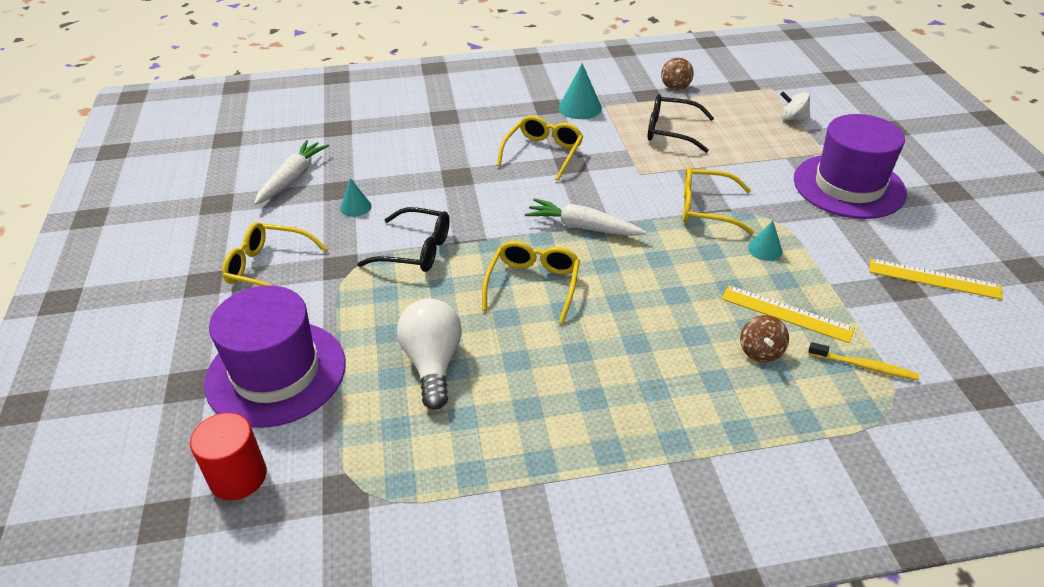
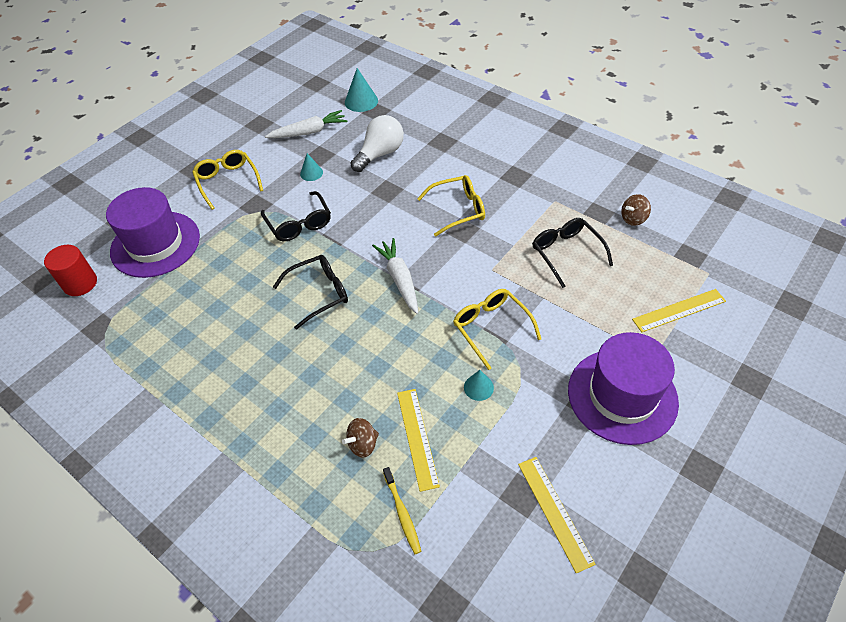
camera: 50 degrees right, 10 degrees up
(433, 364) = (213, 297): white light bulb -> white light bulb (380, 154)
(533, 285) = (319, 293): yellow glasses -> black glasses
(580, 108) = (534, 191): turquoise cone -> turquoise cone (361, 101)
(792, 118) = (679, 310): white spinning top -> yellow ruler

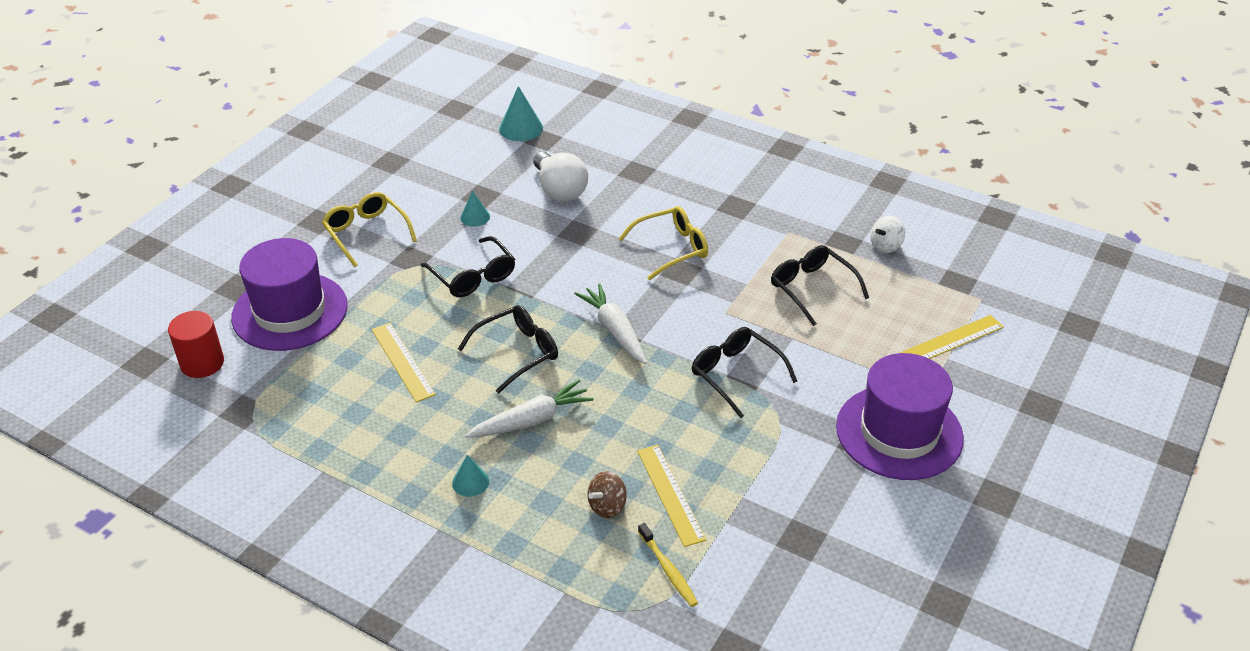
camera: 10 degrees left, 10 degrees down
(309, 132) = (460, 169): white carrot -> white carrot (531, 420)
(380, 154) = (559, 190): white light bulb -> white light bulb turned 120 degrees clockwise
(478, 387) = (732, 437): turquoise cone -> turquoise cone (470, 482)
(491, 328) = (736, 374): yellow glasses -> black glasses
(554, 512) = (841, 552): yellow ruler -> yellow ruler (402, 361)
(633, 219) = (885, 246): brown spinning top -> white spinning top

